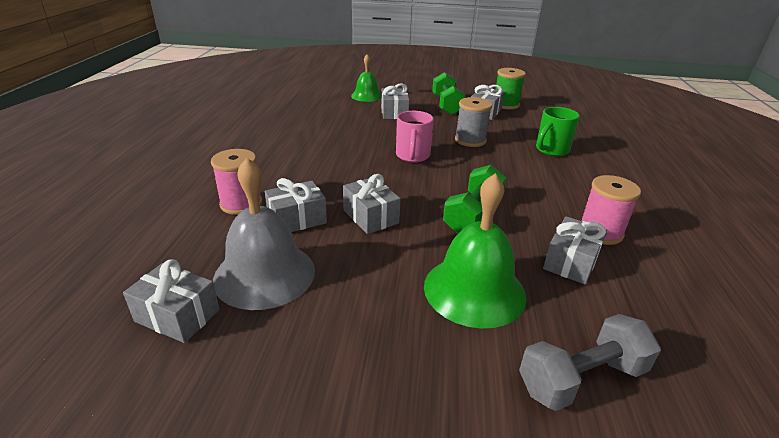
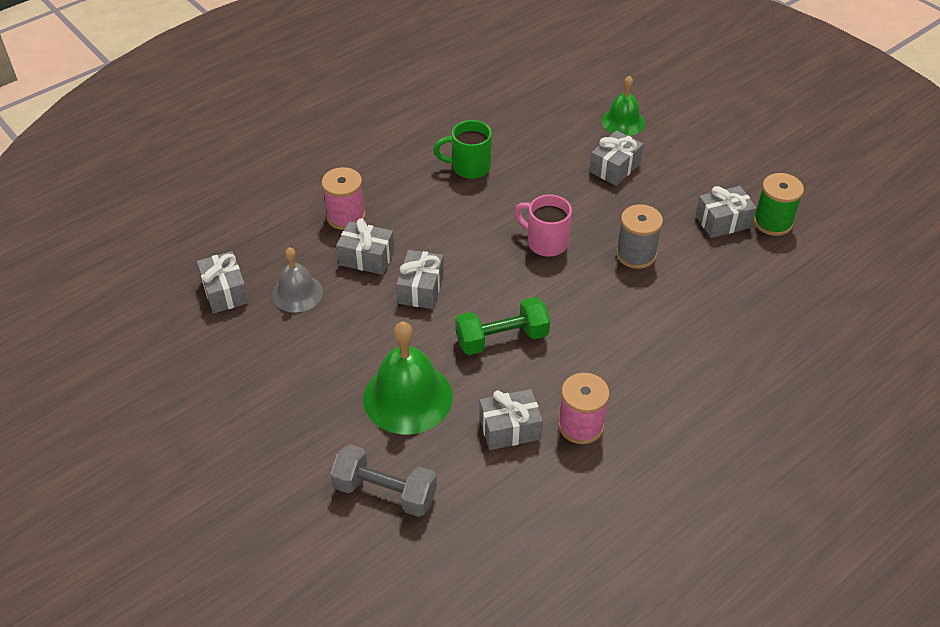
camera: 45 degrees right, 15 degrees up
(264, 274) = (297, 293): grey bell -> grey bell, size x0.61
(412, 156) = (545, 242): pink mug -> pink mug turned 75 degrees clockwise
(446, 105) = (694, 185): green dumbbell -> none
(551, 150) = (703, 318): green mug -> green mug (469, 167)

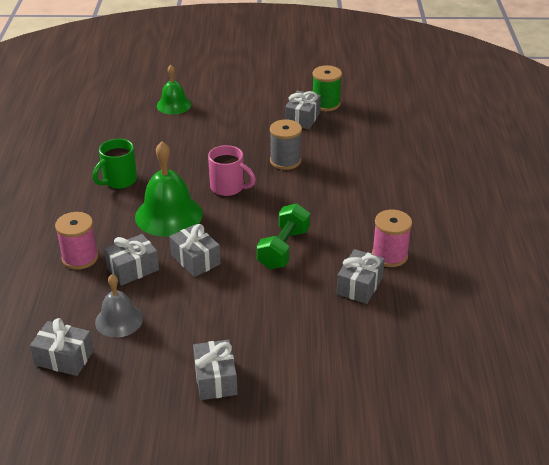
camera: 50 degrees left, 10 degrees down
(385, 492) = (350, 371): grey dumbbell -> none
(407, 397) = (281, 317): green bell -> green bell (168, 215)
(545, 242) = (228, 187): pink mug -> pink mug turned 135 degrees counterclockwise
(615, 168) = (206, 129): grey gift -> grey gift (215, 379)

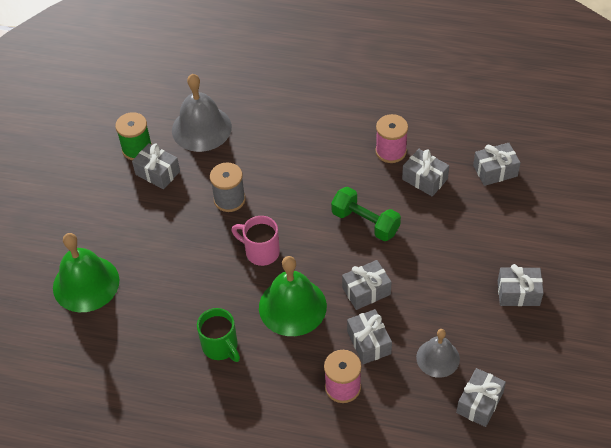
camera: 75 degrees left, 15 degrees up
(174, 105) = (86, 283): green bell -> green bell, size x1.63
(228, 187) = (261, 252): pink mug -> pink mug turned 105 degrees counterclockwise
(365, 132) = (201, 128): none -> grey bell
(395, 344) = (495, 171): none -> grey gift

